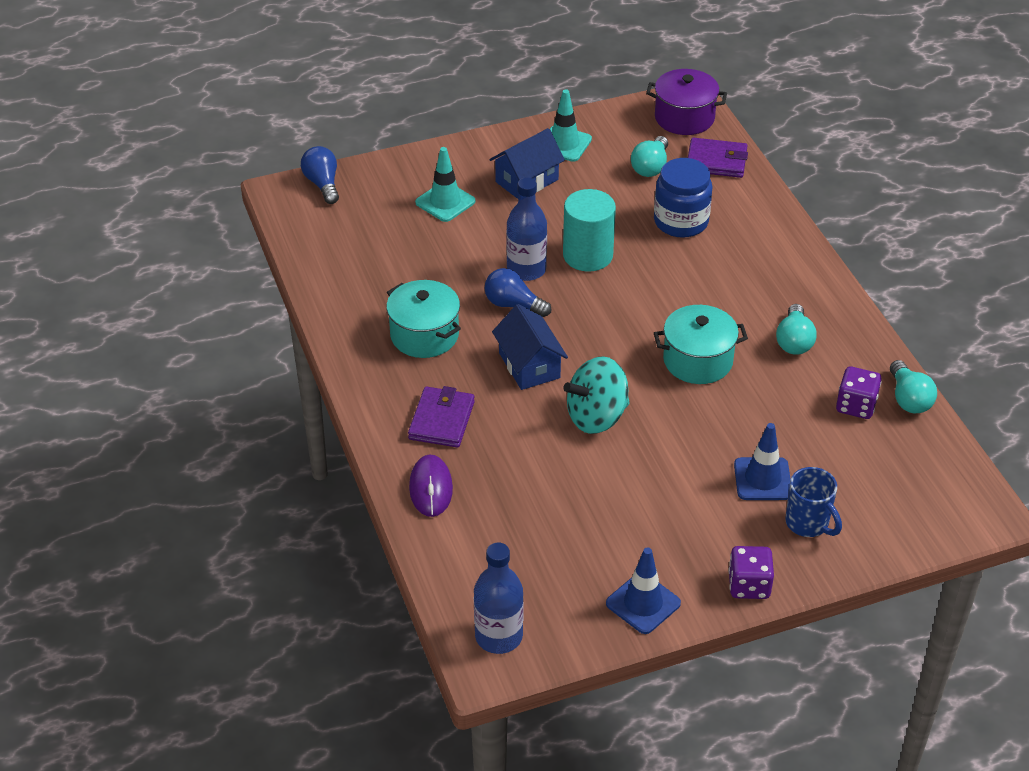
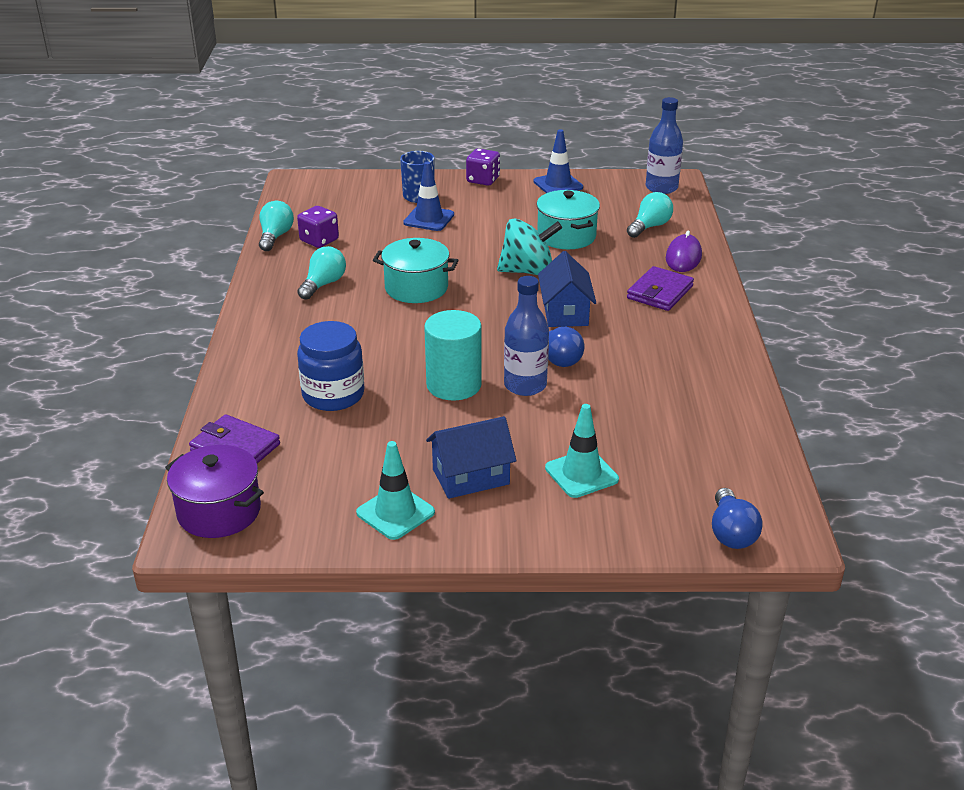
camera: 160 degrees left, 10 degrees down
(424, 335) = (653, 352): turquoise pot -> turquoise pot (566, 236)
(650, 167) = (315, 459): turquoise light bulb -> turquoise light bulb (649, 227)

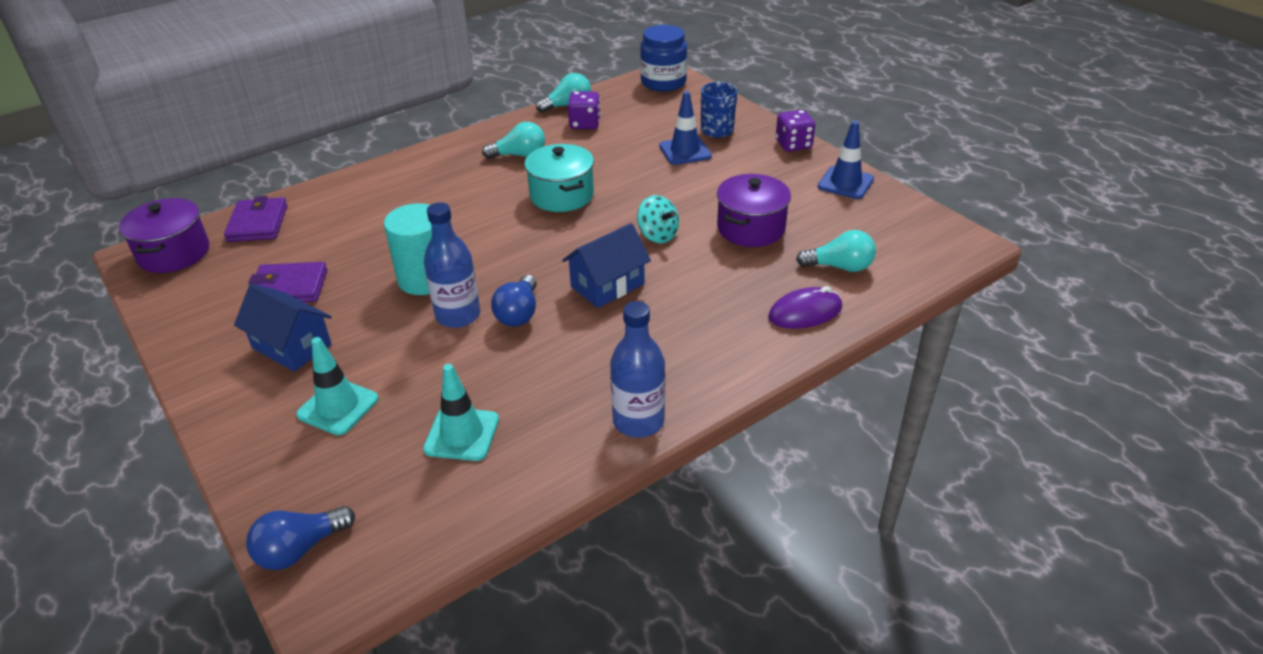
camera: 55 degrees right, 5 degrees up
(333, 395) = (361, 230): blue jar -> blue jar (663, 82)
(395, 512) = (217, 330): turquoise traffic cone -> turquoise traffic cone (462, 434)
(528, 271) = (657, 235): turquoise spinning top -> turquoise spinning top, size x0.65
(566, 236) = (751, 228): turquoise pot -> purple pot
(659, 292) = (712, 326): purple wallet -> purple wallet (289, 287)
(661, 188) = (935, 241): blue bottle -> blue bottle (638, 421)

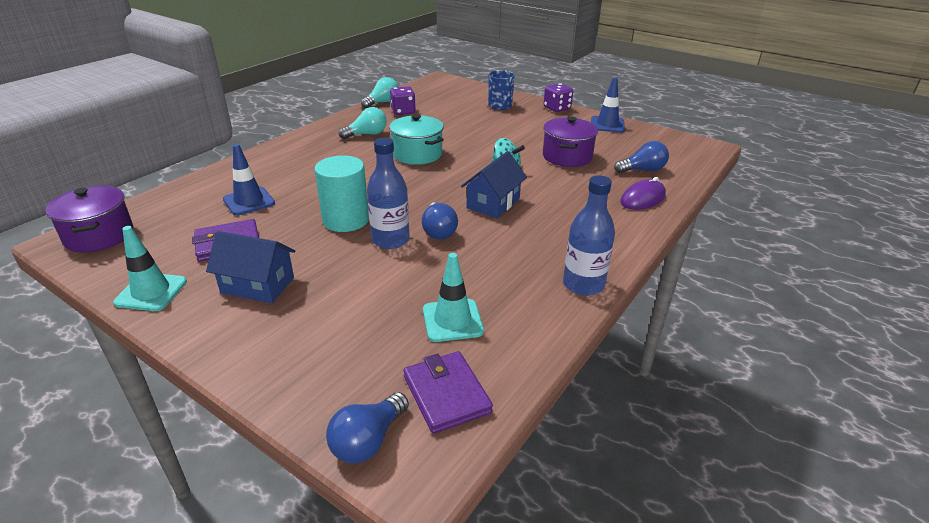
camera: 20 degrees left, 5 degrees down
(258, 223) = (170, 204): purple wallet -> purple wallet (446, 394)
(338, 407) = (330, 322): turquoise traffic cone -> turquoise traffic cone (151, 292)
(663, 82) = (442, 84): blue jar -> none
(685, 151) = (487, 119): blue traffic cone -> blue traffic cone (249, 201)
(839, 267) = (642, 170): turquoise light bulb -> blue light bulb

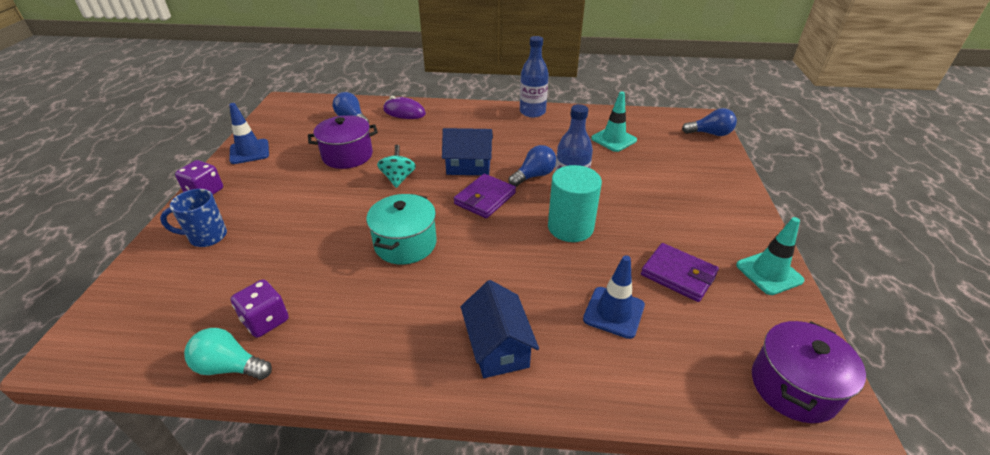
camera: 120 degrees left, 5 degrees up
(258, 285) = (689, 224): blue house -> blue house (498, 347)
(367, 134) = (374, 314): turquoise light bulb -> none
(446, 394) = (660, 125): purple wallet -> purple wallet (485, 198)

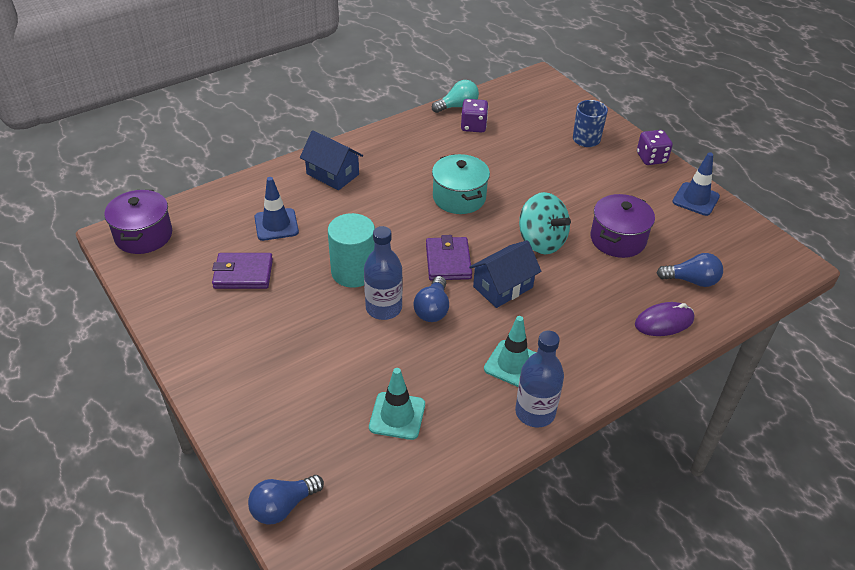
camera: 140 degrees right, 5 degrees up
(398, 178) = (541, 241): turquoise spinning top -> turquoise spinning top, size x1.54
(769, 273) = (169, 312): turquoise traffic cone -> turquoise traffic cone (513, 364)

